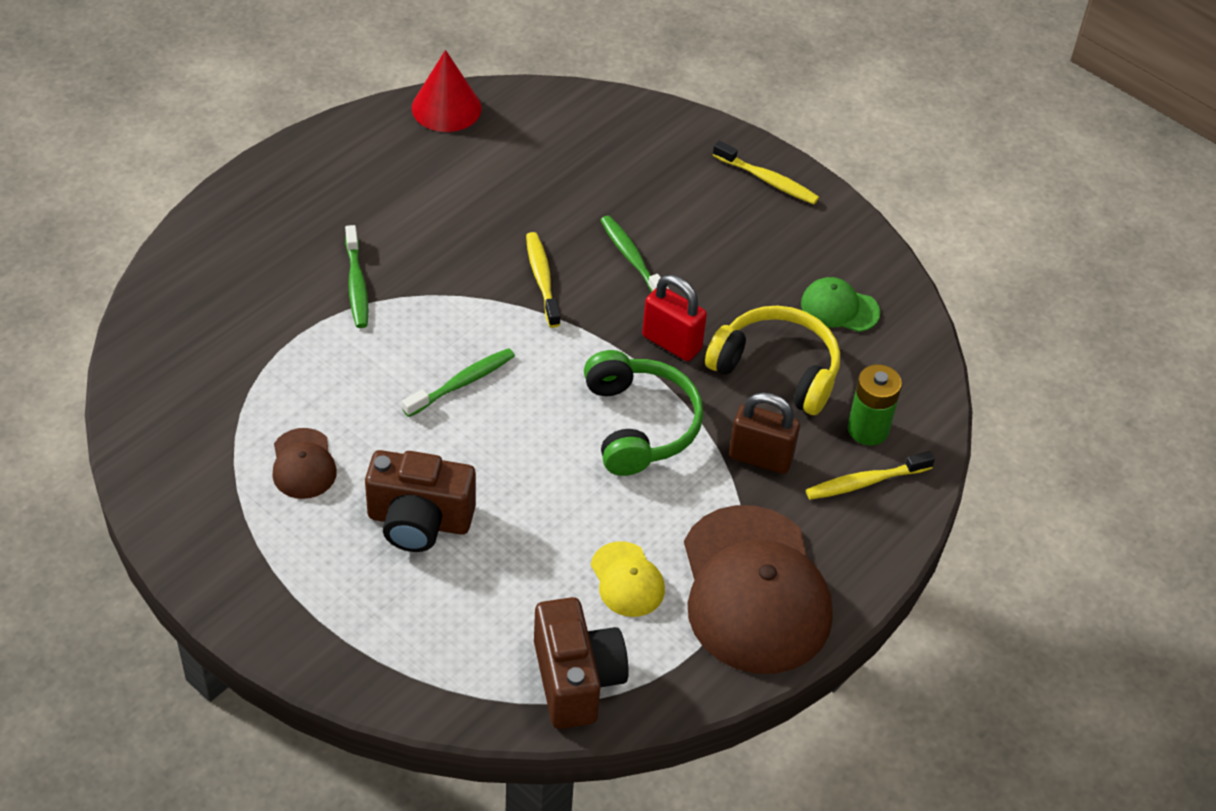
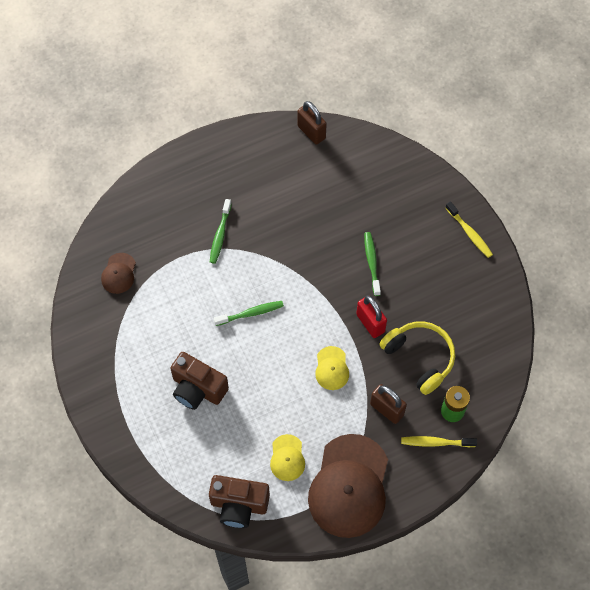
camera: 25 degrees right, 15 degrees up
(303, 464) = (153, 336): brown cap -> brown cap (119, 273)
(446, 108) = (311, 132): red cone -> brown padlock
(542, 279) = (318, 261): yellow toothbrush -> none
(576, 680) = (239, 505): brown camera -> brown camera turned 90 degrees clockwise
(639, 424) = (332, 368): green headphones -> yellow cap
(839, 308) = (472, 330): green cap -> none

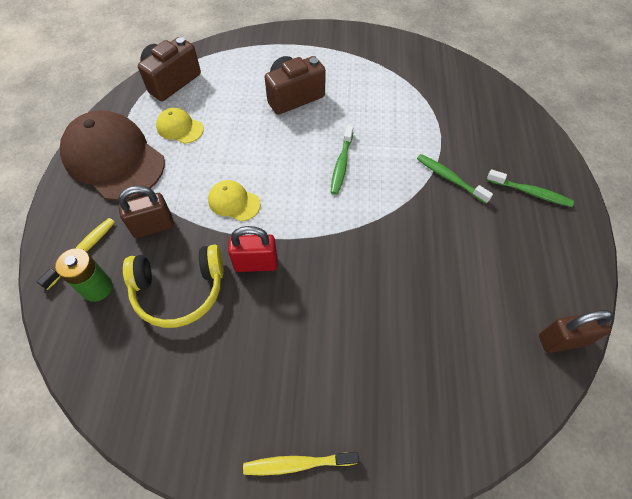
camera: 120 degrees right, 5 degrees down
(119, 273) = (447, 88): brown cap -> none
(371, 262) = (329, 307): green toothbrush -> green toothbrush (530, 192)

